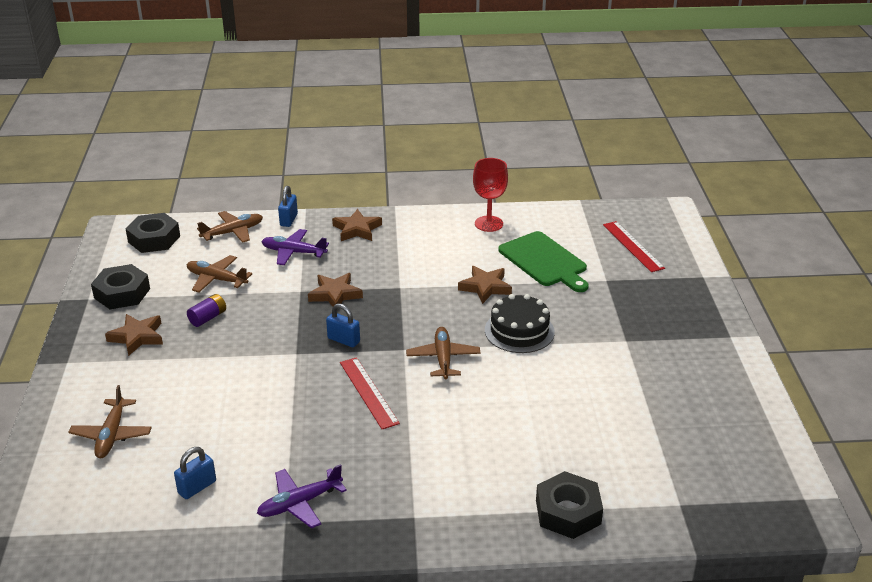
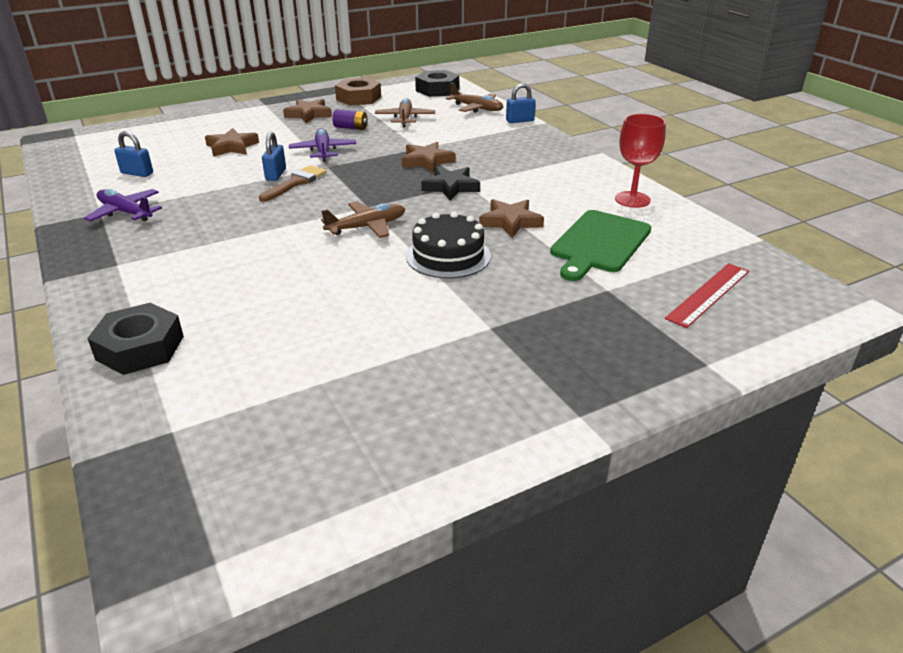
camera: 65 degrees right, 0 degrees up
(112, 435) = (189, 135): brown plane -> none
(122, 293) = (358, 98): black nut -> brown nut
(293, 252) = (473, 133): purple plane -> purple plane (323, 151)
(319, 380) = (295, 183): none -> brown brush
(343, 340) = (361, 179): blue padlock -> blue padlock (276, 174)
(357, 229) = (539, 147): brown star -> brown star (232, 147)
(368, 392) = (290, 205): red ruler -> none
(400, 297) = (451, 187): none -> black star

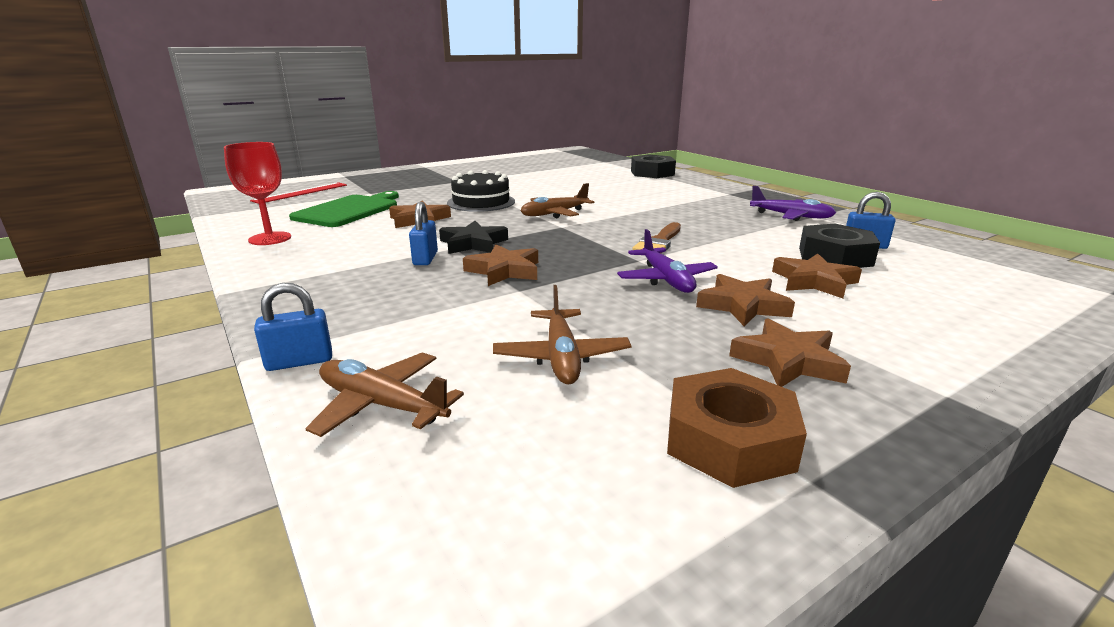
camera: 175 degrees right, 10 degrees down
(276, 174) = (694, 249): blue padlock -> blue padlock (425, 258)
(296, 135) = (743, 306): none -> brown star
(351, 128) = (660, 326): purple battery -> none
(437, 90) = (487, 516): black nut -> black nut (835, 256)

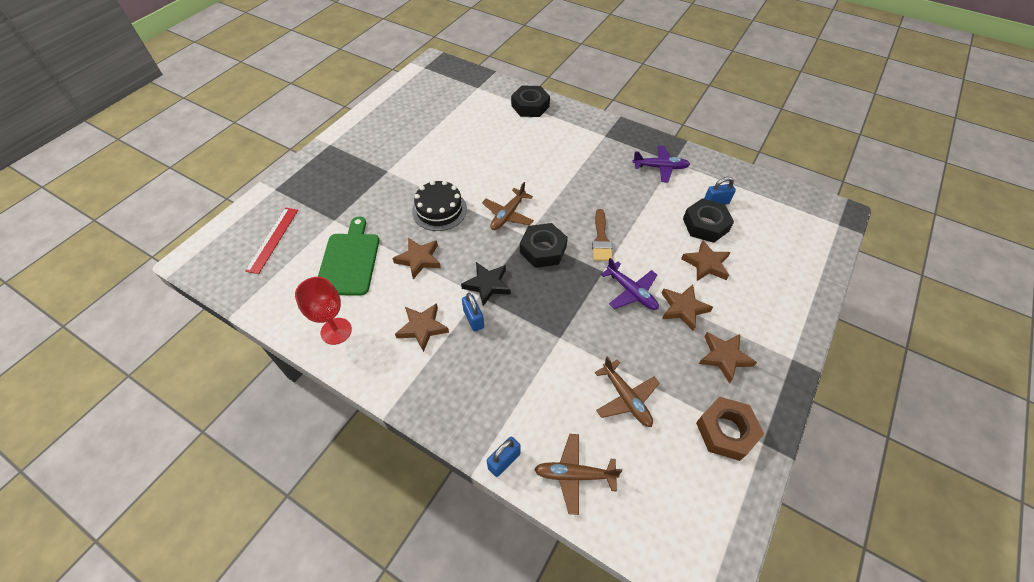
camera: 25 degrees left, 30 degrees up
(504, 271) = (535, 316): brown star -> brown star (422, 328)
(572, 236) = (543, 249): none -> black nut

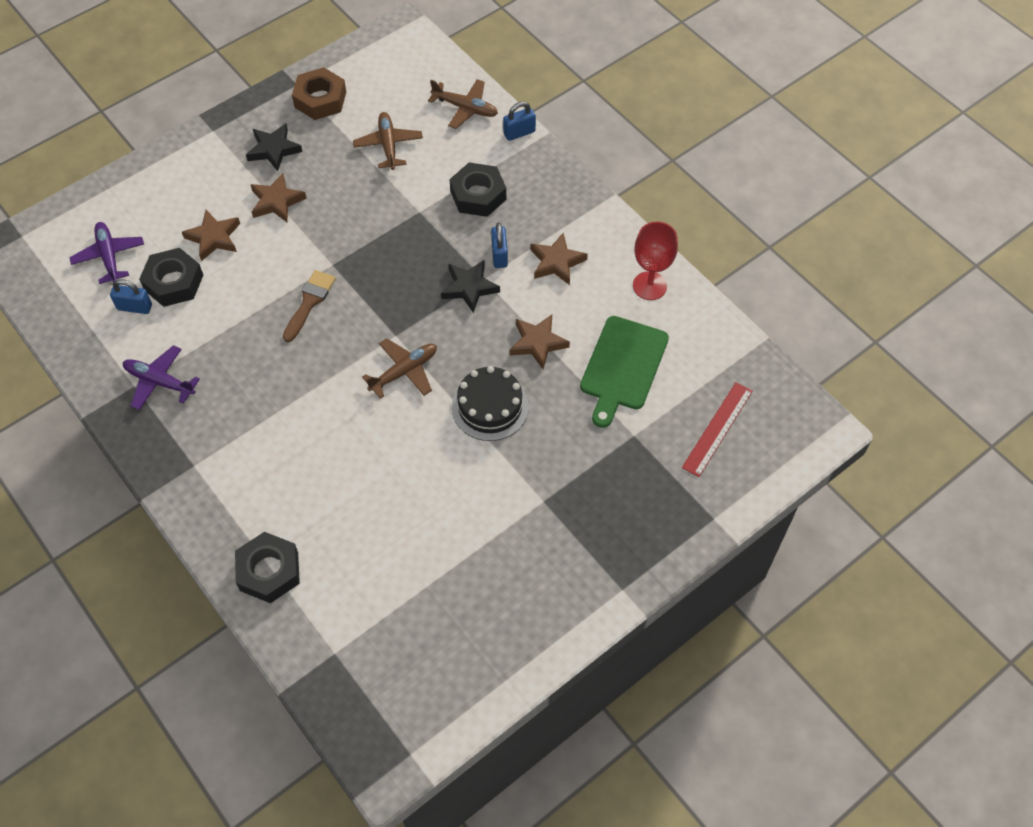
camera: 160 degrees left, 5 degrees up
(543, 249) = (385, 310): black nut -> black nut (478, 195)
(631, 292) = (317, 233): purple plane -> purple plane (109, 256)
(724, 357) = (274, 149): brown star -> black star

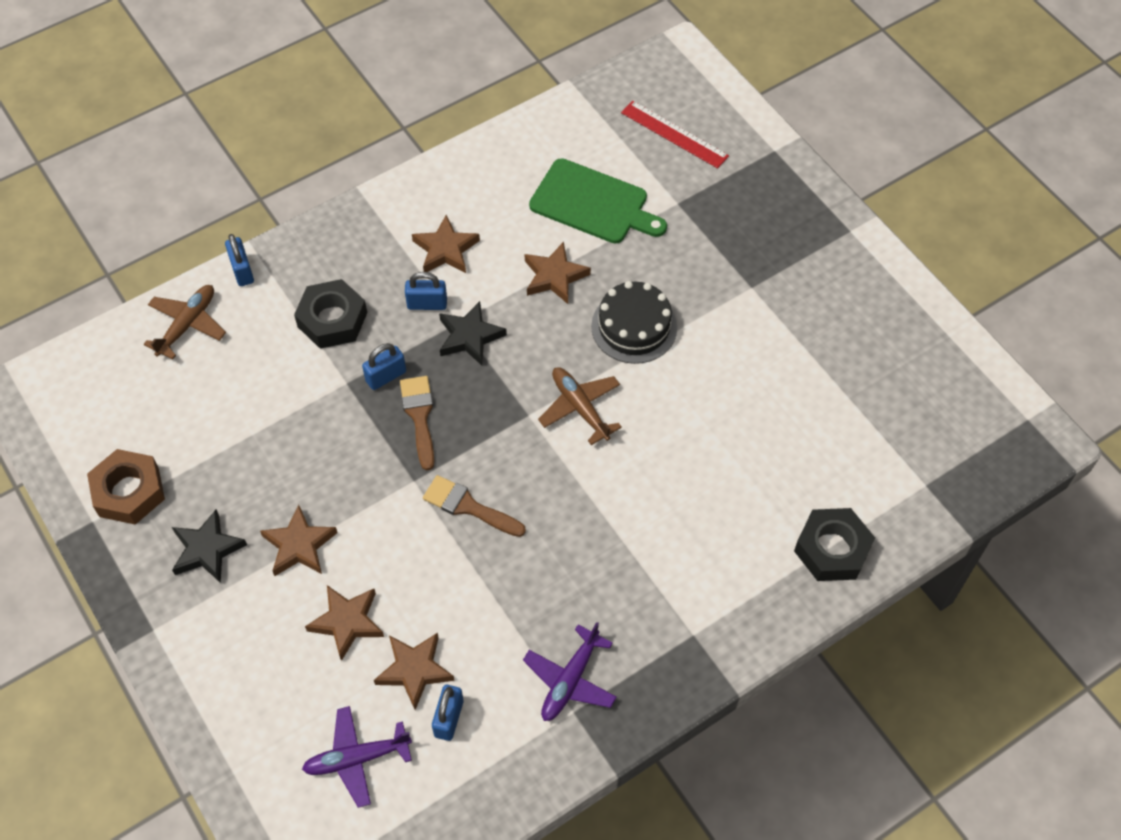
camera: 85 degrees left, 0 degrees up
(173, 282) = (414, 670): black nut -> brown star
(388, 145) = (230, 413): brown plane -> none
(390, 262) = (419, 416): none -> brown brush
(427, 236) = (386, 376): none -> blue padlock
(649, 286) = (490, 169): red goblet -> none

